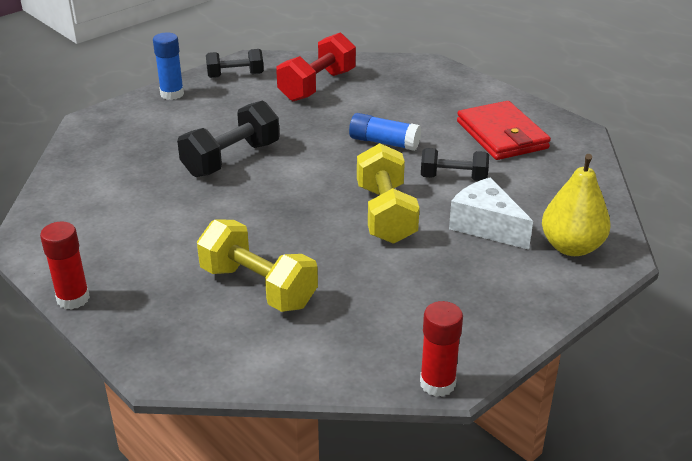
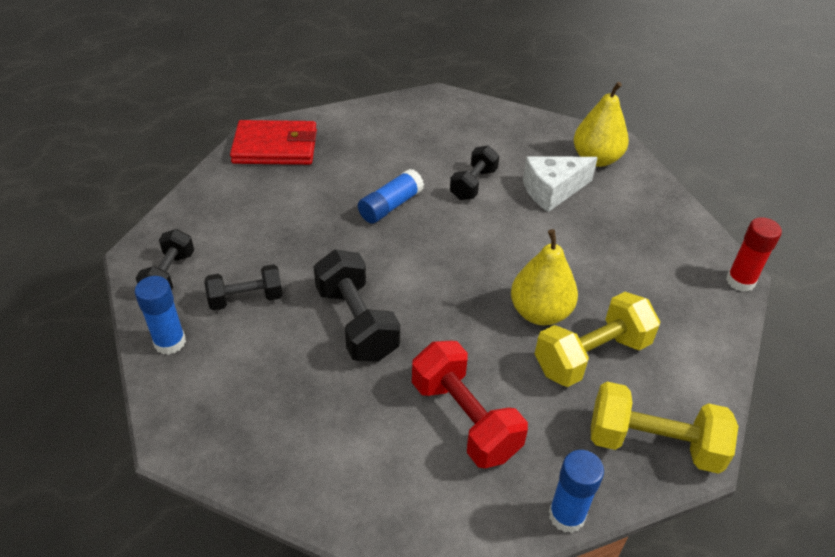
camera: 70 degrees left, 10 degrees up
(73, 298) = (566, 515): red glue stick -> blue glue stick
(229, 109) = (246, 299): none -> black dumbbell
(298, 248) = (540, 312): none -> yellow pear
(317, 86) = (246, 218): red dumbbell -> red dumbbell (465, 419)
(385, 214) = (510, 241): yellow dumbbell -> yellow dumbbell (653, 444)
(502, 135) = (421, 135): red wallet -> red wallet (275, 147)

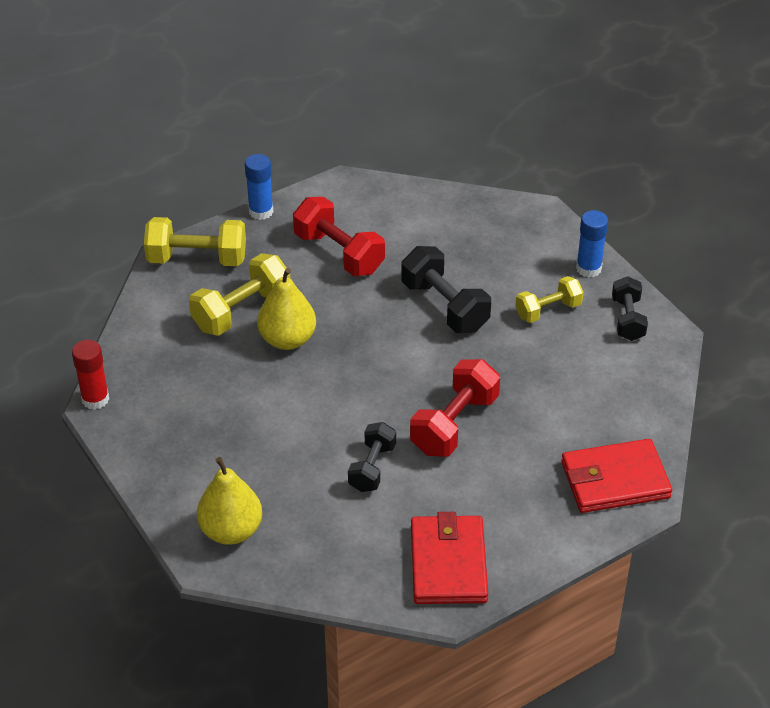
camera: 170 degrees right, 0 degrees up
(246, 299) = (548, 310): black dumbbell -> yellow dumbbell
(390, 206) = (454, 424): blue glue stick -> red dumbbell
(429, 117) = (448, 563): none -> red wallet
(552, 191) = (282, 474): white cheese -> none

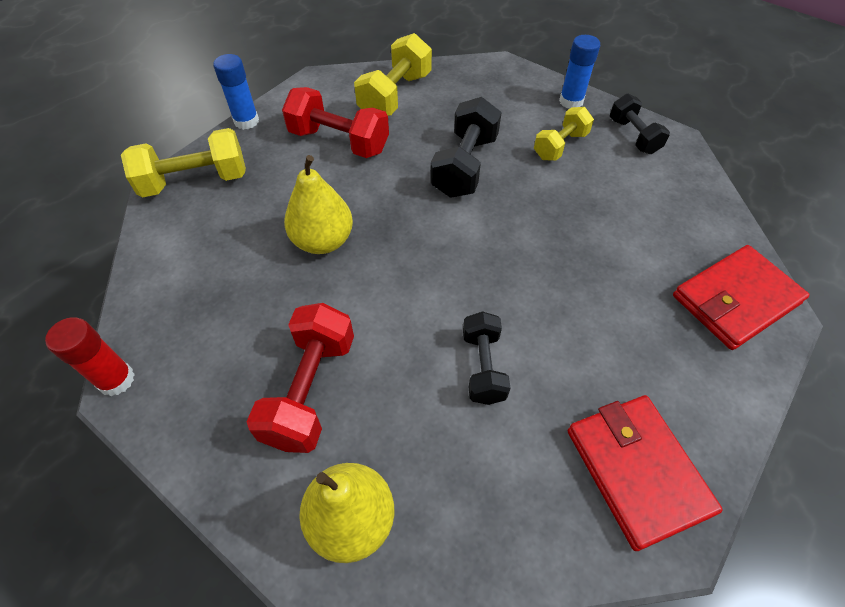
camera: 20 degrees left, 10 degrees up
(242, 311) = (262, 223): yellow dumbbell -> yellow dumbbell (395, 95)
(445, 306) = (465, 166): black dumbbell -> black dumbbell turned 75 degrees clockwise
(454, 424) = (542, 286): red dumbbell -> red dumbbell (310, 390)

